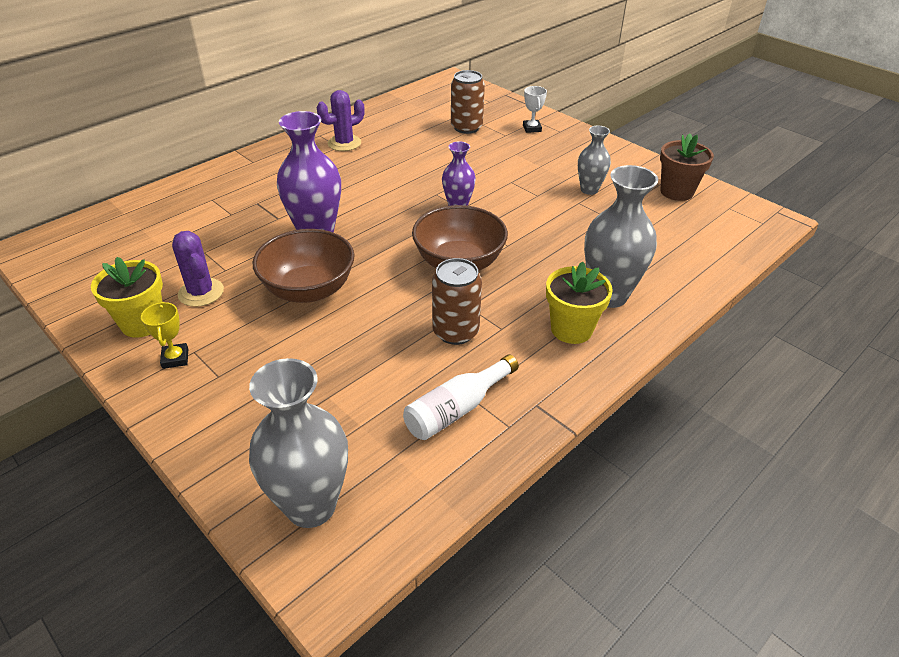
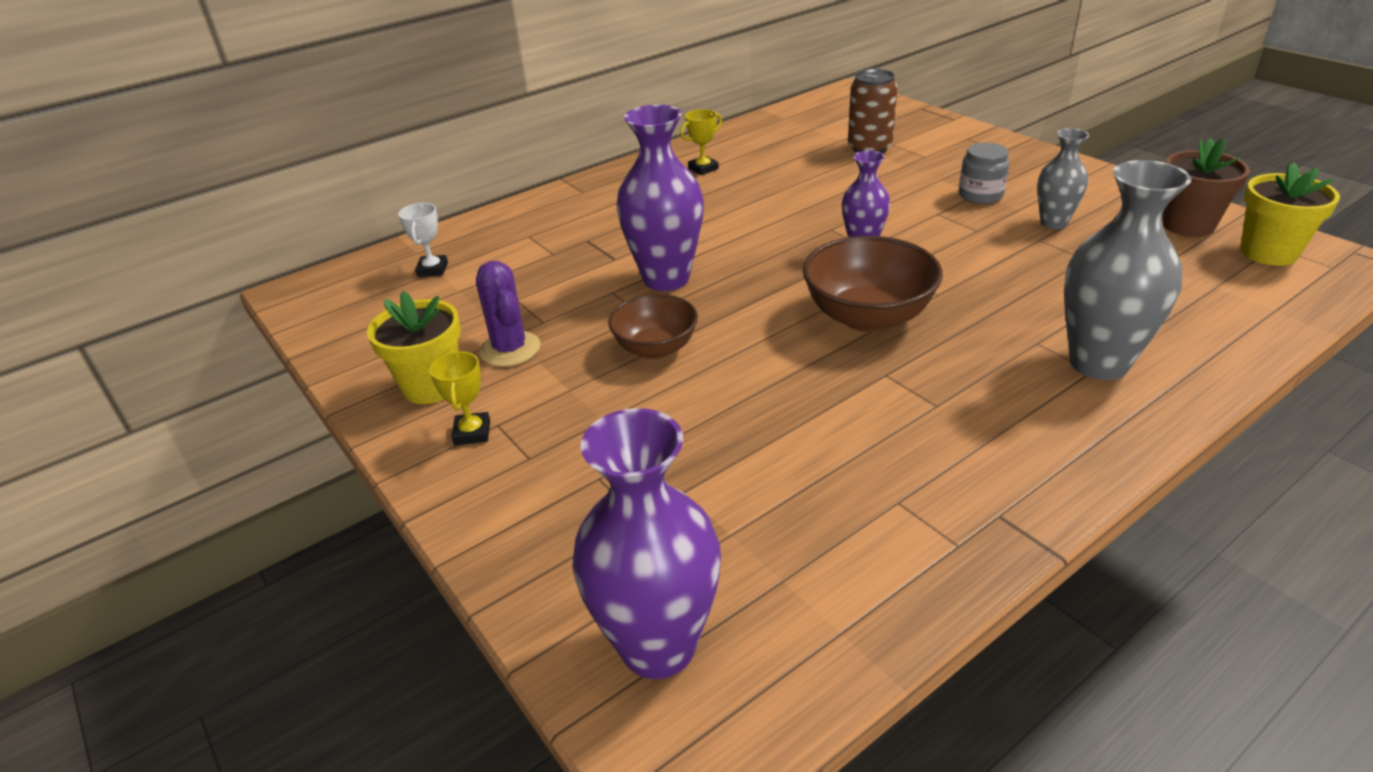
camera: 10 degrees right, 5 degrees down
(309, 290) = (655, 348): brown bowl -> brown bowl, size x0.65
(311, 506) = (658, 646): grey vase -> purple vase
(344, 143) = (703, 169): purple cactus -> yellow trophy
(455, 331) = (867, 408): brown can -> none
(457, 409) = (875, 516): white bottle -> none
(532, 128) = (962, 148): white trophy -> white trophy (432, 269)
(542, 167) = (980, 195): none -> grey jar
(571, 329) = (1045, 409): yellow flower pot -> yellow flower pot (1268, 252)

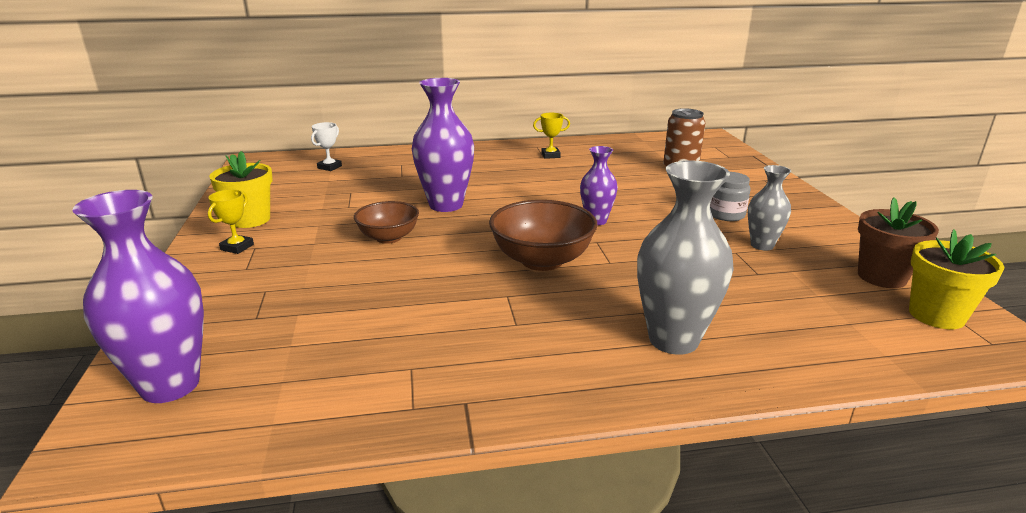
camera: 25 degrees right, 10 degrees down
(510, 349) = (312, 214): purple cactus -> none

